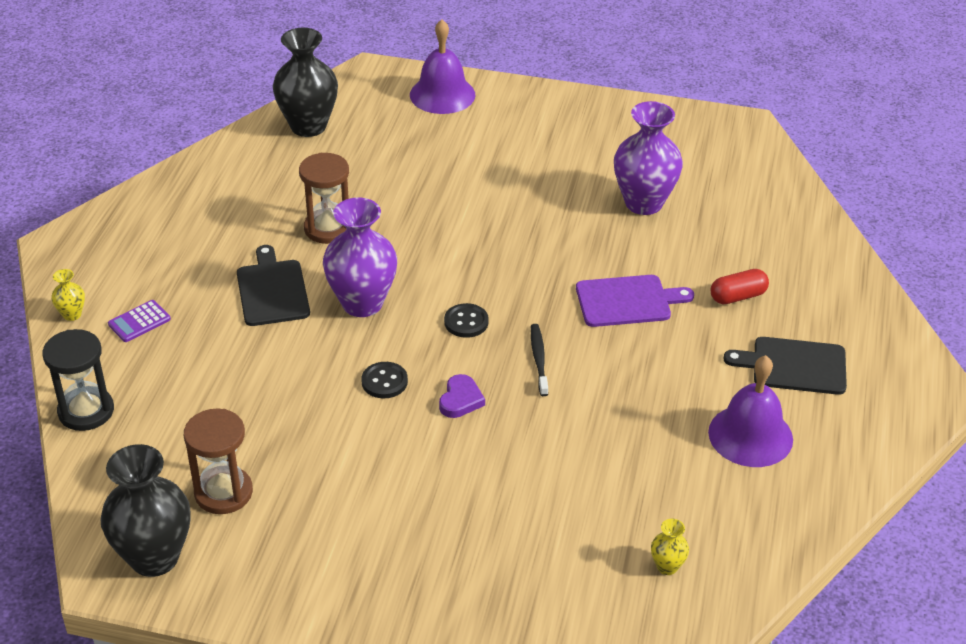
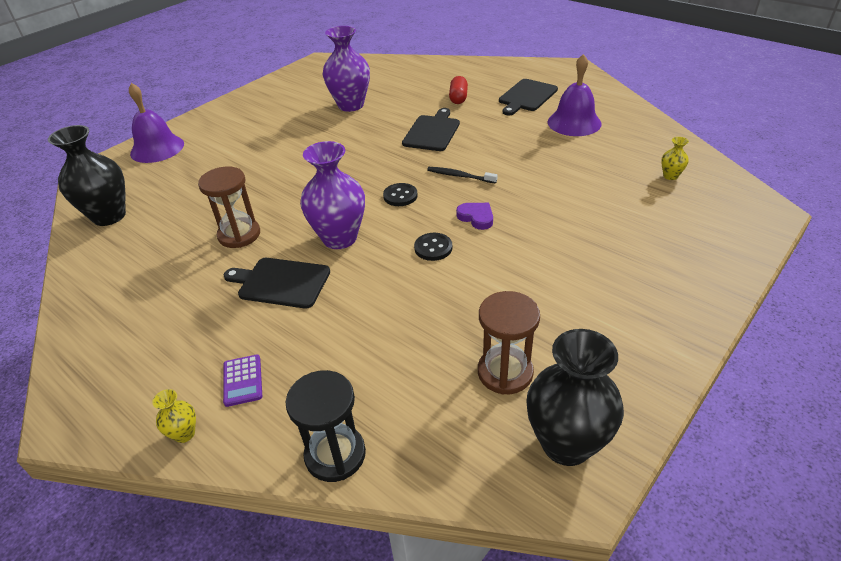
camera: 60 degrees left, 0 degrees up
(627, 301) = (432, 132): purple cutting board -> black cutting board

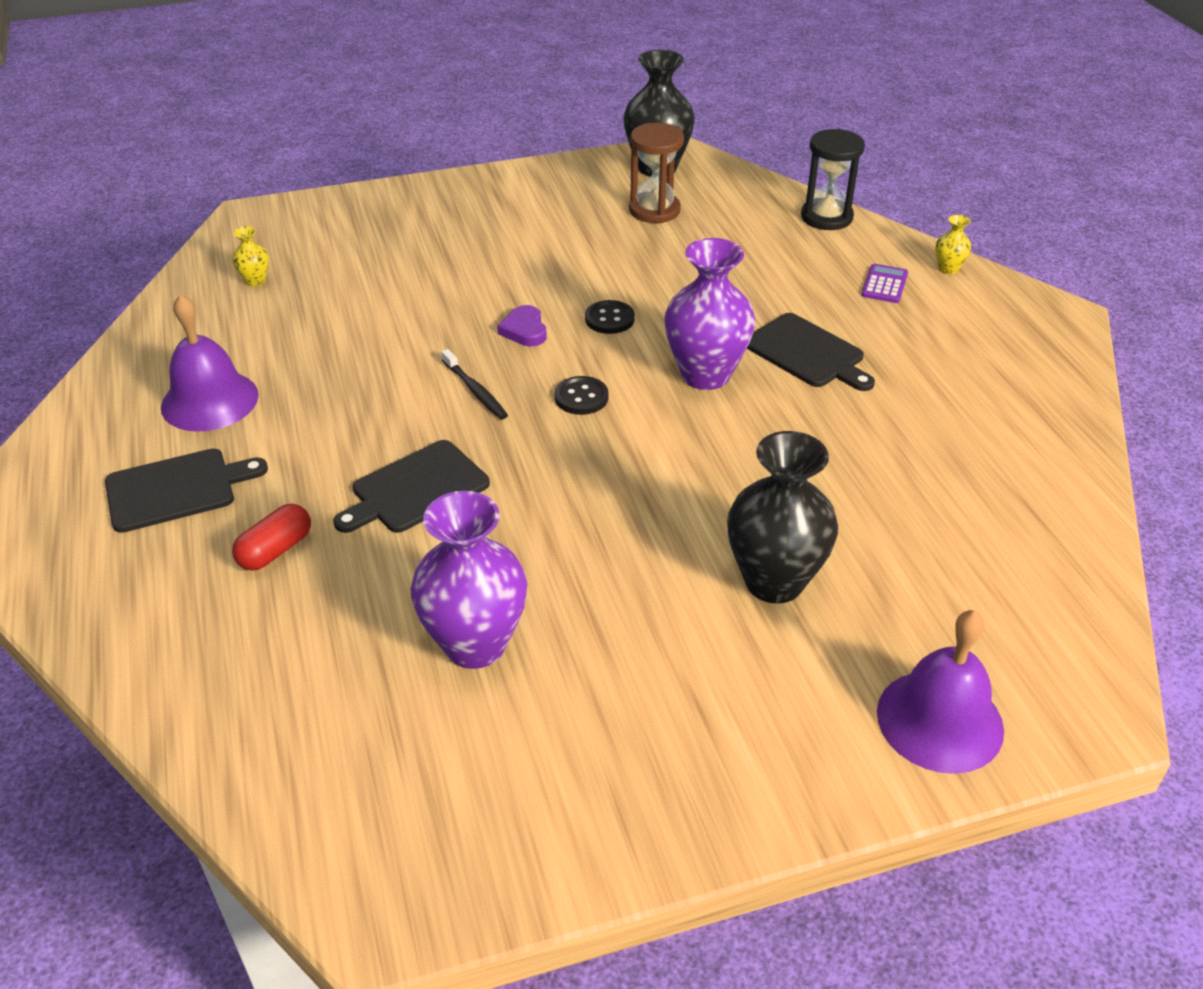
camera: 150 degrees left, 0 degrees up
(109, 216) = (1039, 564): black vase -> black vase (774, 581)
(239, 235) = (834, 436): brown hourglass -> none

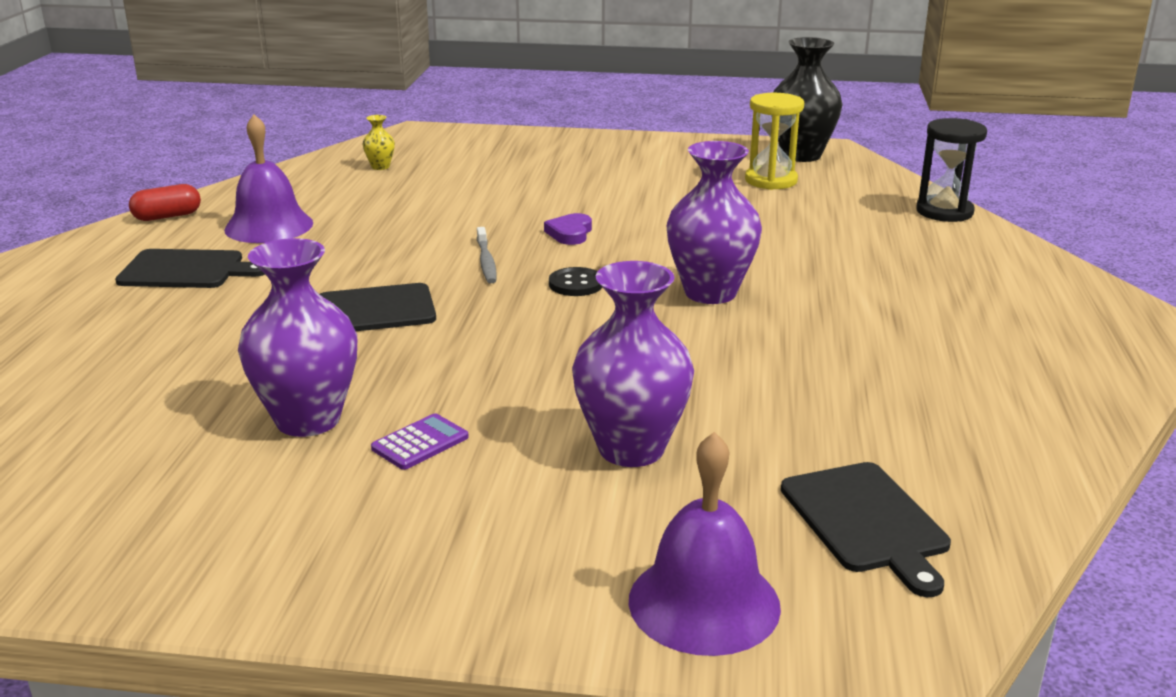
camera: 25 degrees right, 15 degrees down
(275, 550) = (217, 322): red capsule -> red capsule (167, 216)
(475, 390) = (486, 261): black toothbrush -> grey toothbrush
(609, 319) = (655, 240): black button -> none
(654, 210) = (771, 180): brown hourglass -> yellow hourglass
(774, 581) = (631, 449): black vase -> purple vase
(807, 353) = (830, 298): black cutting board -> black cutting board (866, 521)
(884, 284) = (963, 267): purple calculator -> purple calculator (420, 443)
(948, 269) = (1048, 268): yellow vase -> none

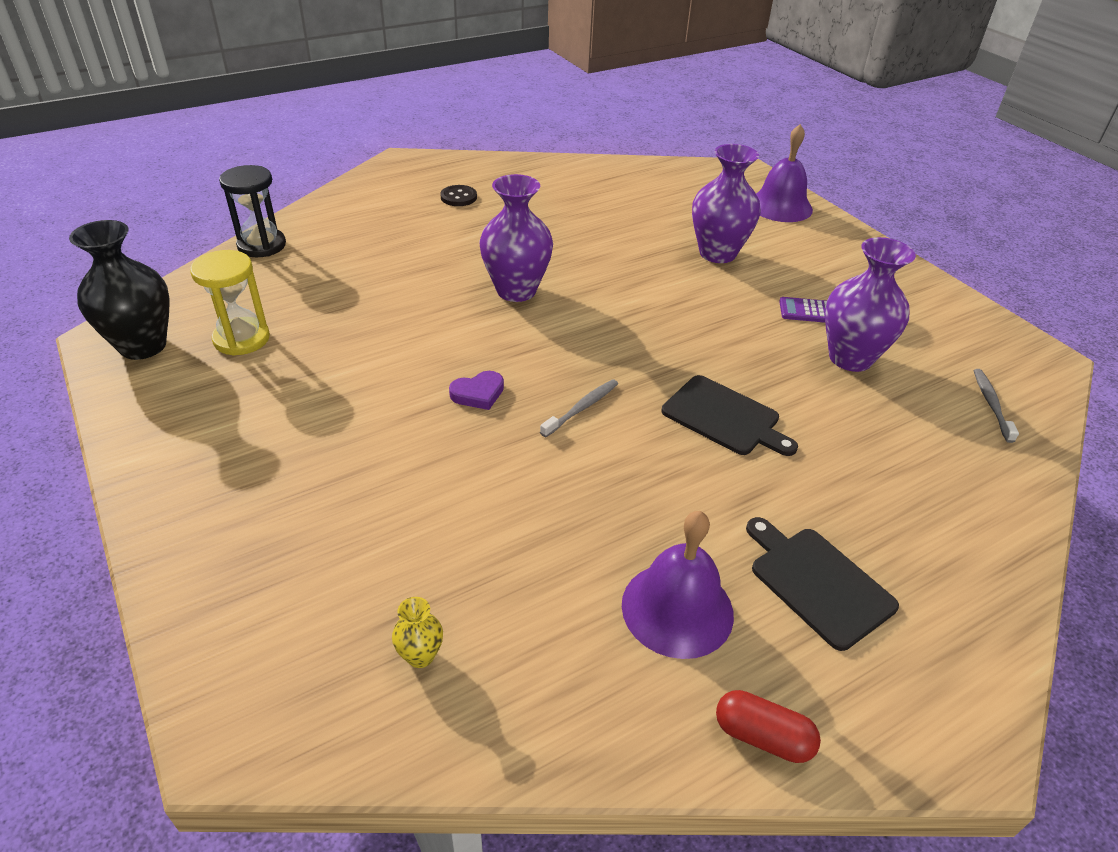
camera: 130 degrees left, 15 degrees up
(96, 462) = (991, 405): none -> grey toothbrush
(576, 284) = (568, 347): black button -> black button (458, 197)
(866, 521) = (683, 190): black cutting board -> none

